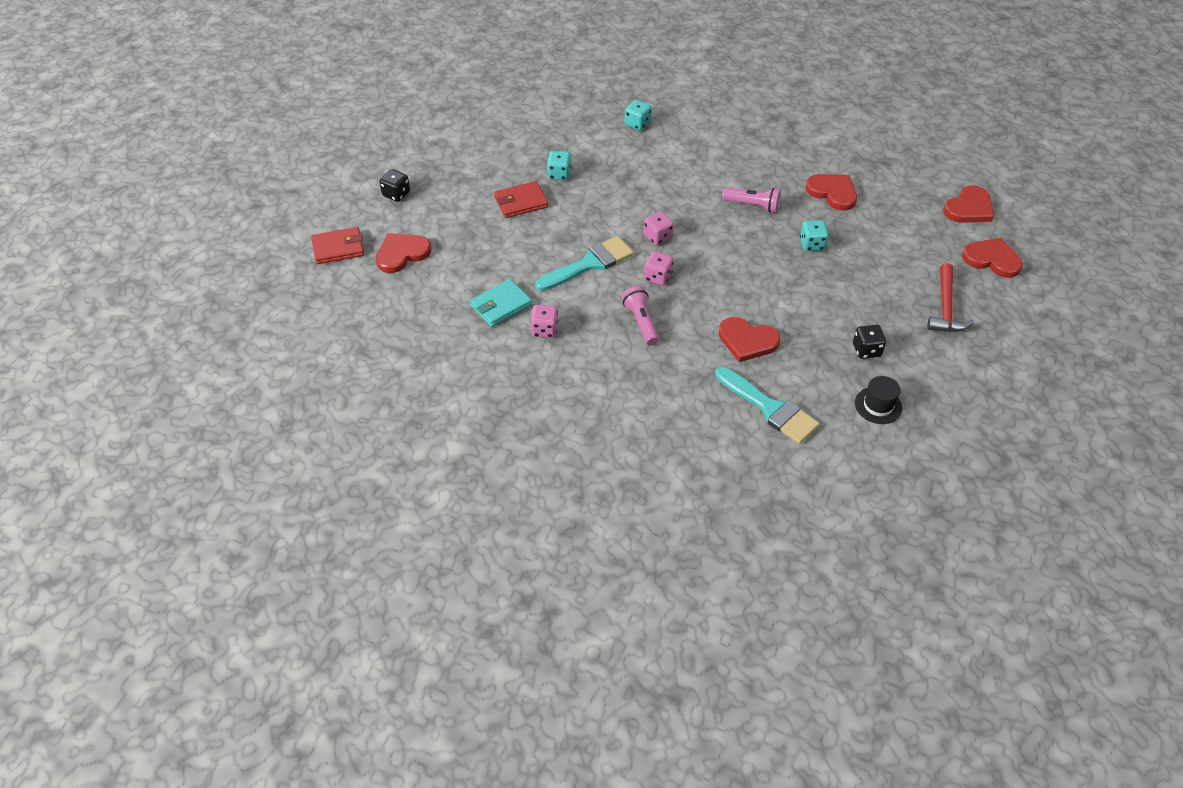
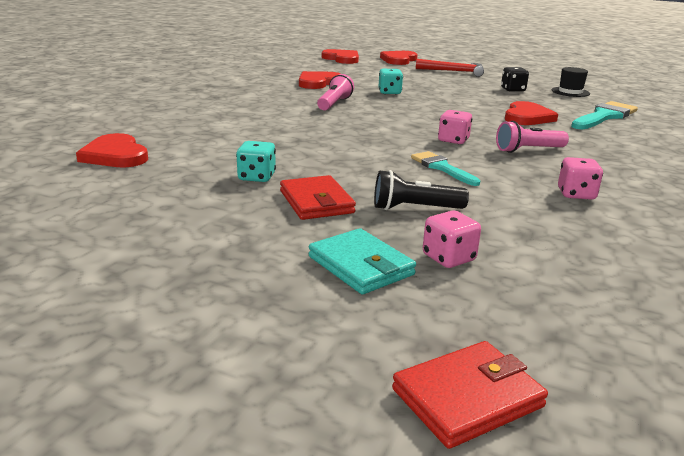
camera: 90 degrees left, 25 degrees down
(338, 248) = (467, 398): red wallet -> red wallet turned 75 degrees clockwise
(396, 194) = (273, 317): black dice -> none
(402, 254) = (462, 306): red heart -> red heart (115, 155)
(501, 305) = (548, 219): turquoise wallet -> turquoise wallet (361, 265)
(514, 245) = (415, 208): none -> black flashlight
(589, 264) = (442, 168): turquoise brush -> turquoise brush, size x0.63
(637, 124) = (167, 135): turquoise dice -> none
(657, 237) = (386, 137): pink dice -> pink dice (448, 258)

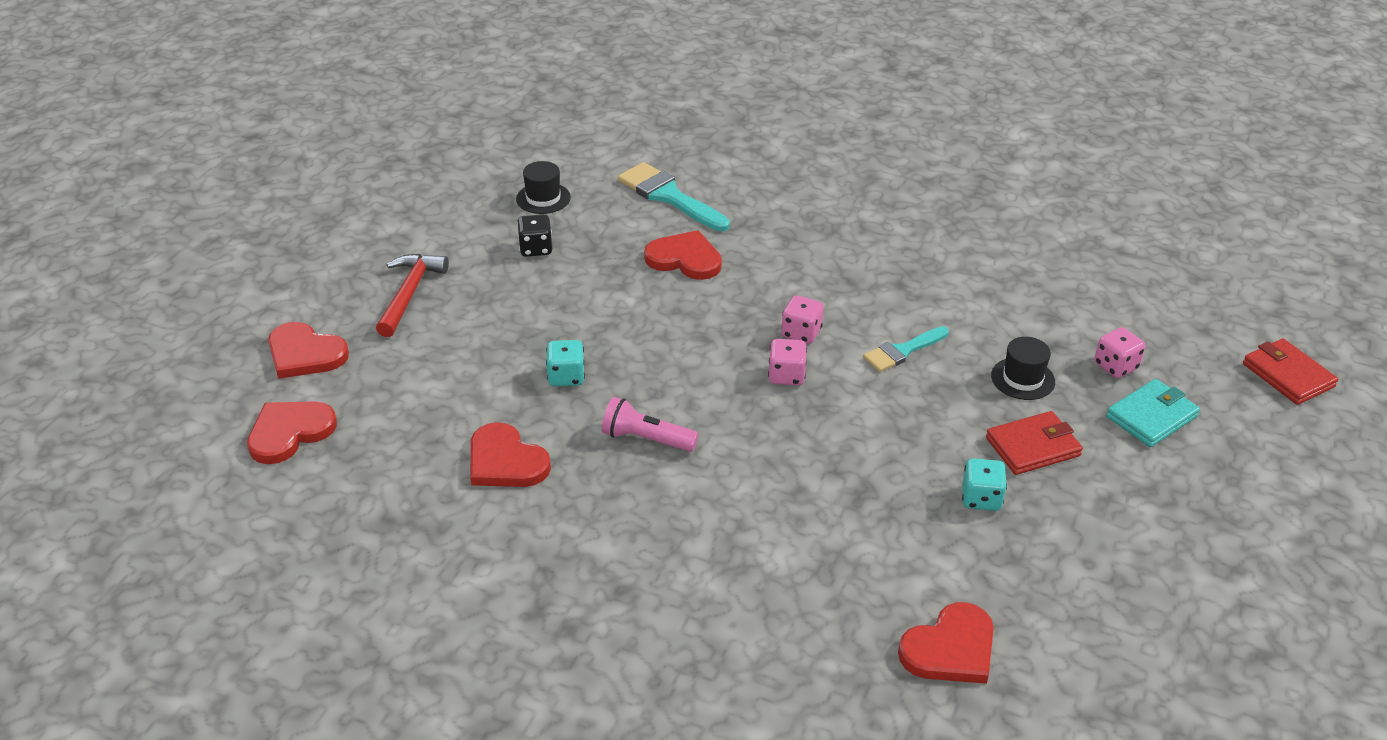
camera: 90 degrees left, 15 degrees up
(415, 208) = (1022, 379): black flashlight -> black hat
(528, 150) = (822, 279): pink flashlight -> none
(576, 194) = (948, 272): pink dice -> pink dice (786, 376)

